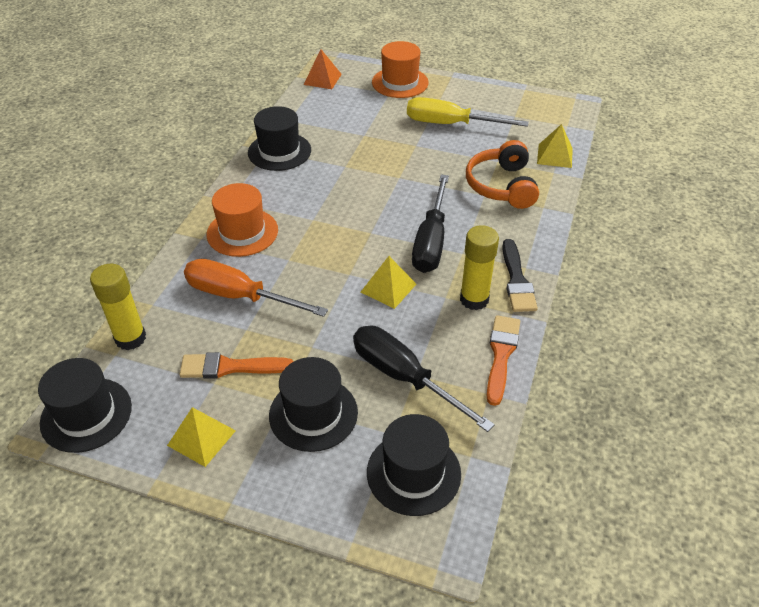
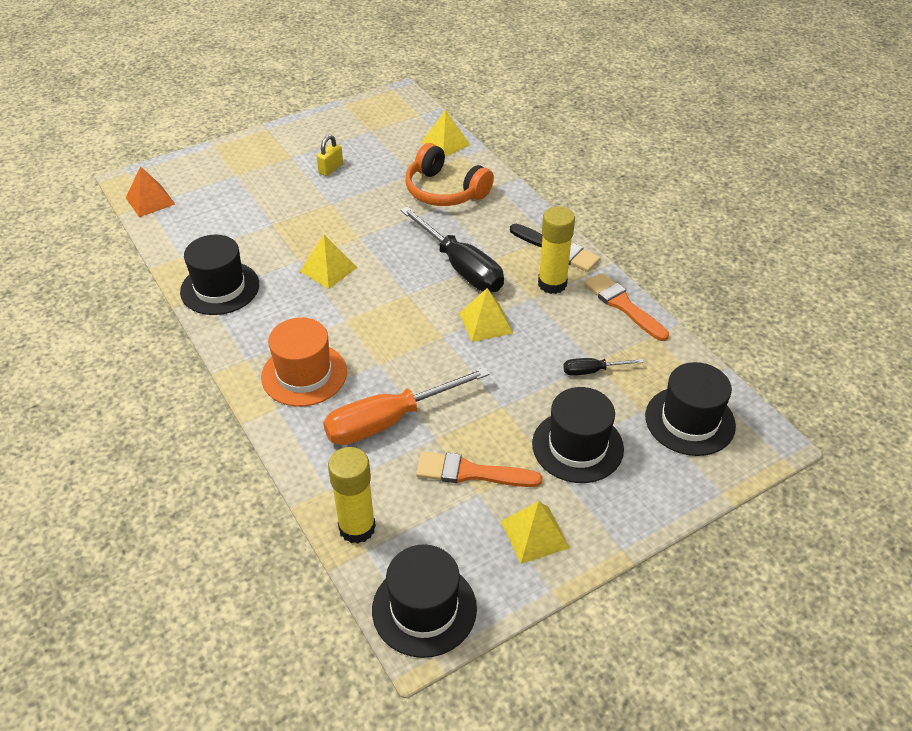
camera: 50 degrees left, 0 degrees up
(230, 367) = (471, 472): orange brush -> orange brush turned 60 degrees clockwise
(351, 183) = (328, 269): none -> yellow pyramid
(400, 82) = (230, 160): orange hat -> none
(404, 377) = (592, 371): black screwdriver -> black screwdriver, size x0.48
(450, 124) = (331, 169): yellow screwdriver -> yellow padlock

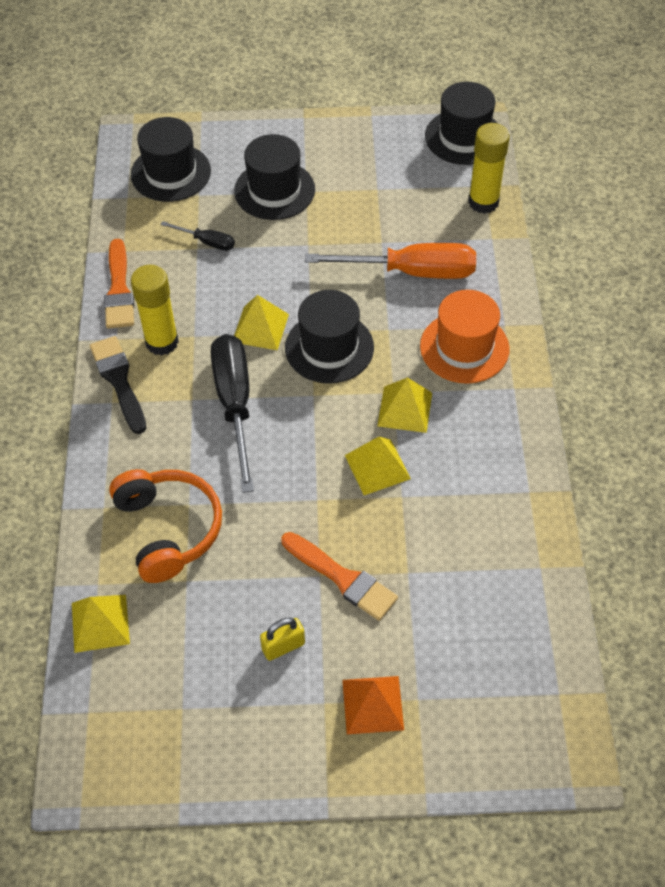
camera: 150 degrees left, 10 degrees up
(150, 200) = (554, 699): orange pyramid -> orange pyramid (372, 705)
(220, 288) = (509, 494): black hat -> black hat (329, 347)
(471, 472) = (372, 205): orange brush -> orange brush (342, 578)
(534, 534) = (356, 148): yellow pyramid -> yellow pyramid (404, 409)

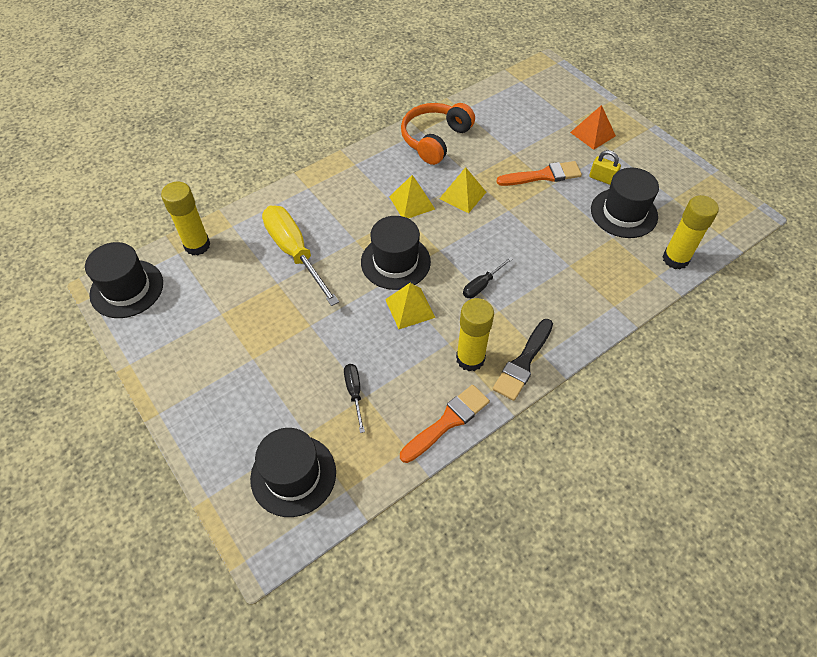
camera: 125 degrees left, 0 degrees up
(100, 623) = (675, 259): yellow pyramid -> yellow glue stick
(168, 529) = (594, 264): orange headphones -> orange headphones (435, 139)
(235, 404) = (482, 285): black screwdriver -> black screwdriver, size x0.48
(274, 190) = (265, 381): black hat -> black hat (624, 213)
(342, 578) = (543, 175): orange brush -> orange brush turned 75 degrees clockwise
(411, 272) = (294, 252): orange screwdriver -> yellow screwdriver
(464, 347) = (341, 197): orange hat -> none

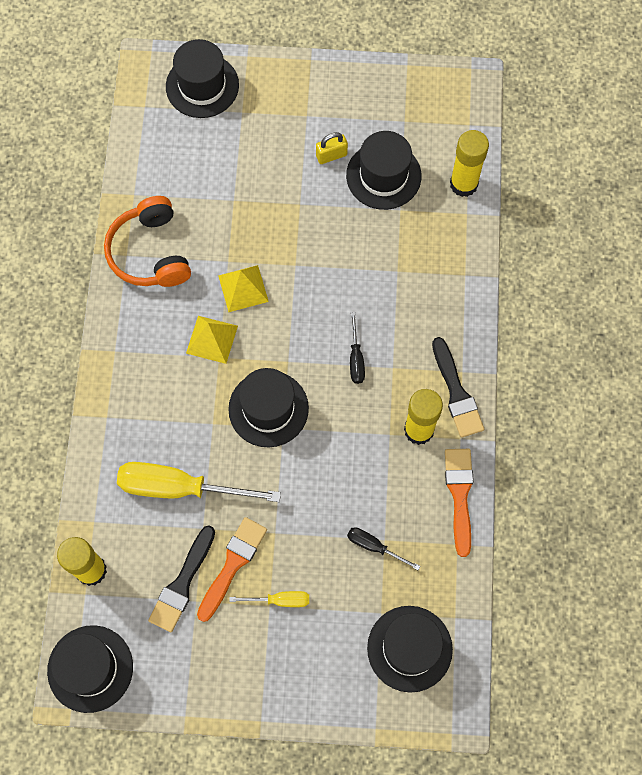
camera: 50 degrees left, 15 degrees up
(228, 298) = (182, 583): none -> black brush
(262, 362) = (280, 600): none -> yellow screwdriver
(410, 308) = (328, 437): yellow pyramid -> none
(543, 175) = (283, 200): orange brush -> orange brush (232, 564)
(565, 95) = (202, 86): none -> black hat
(593, 134) = (273, 111): orange pyramid -> none

